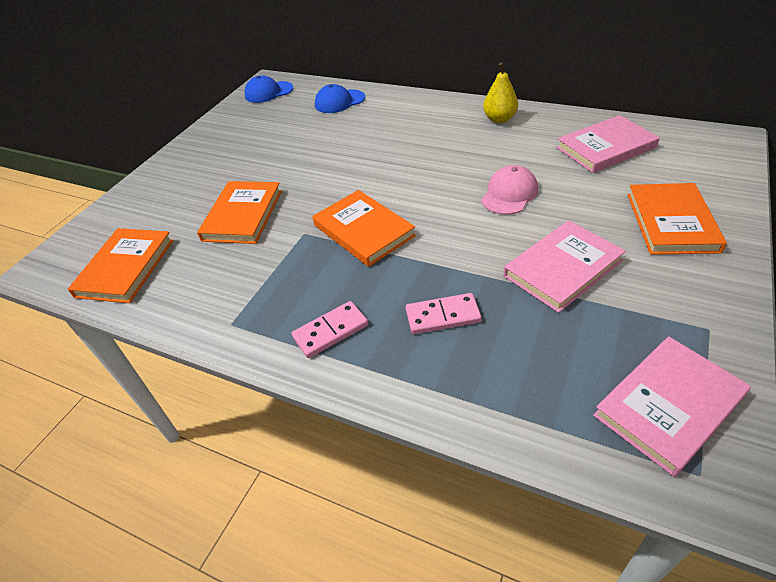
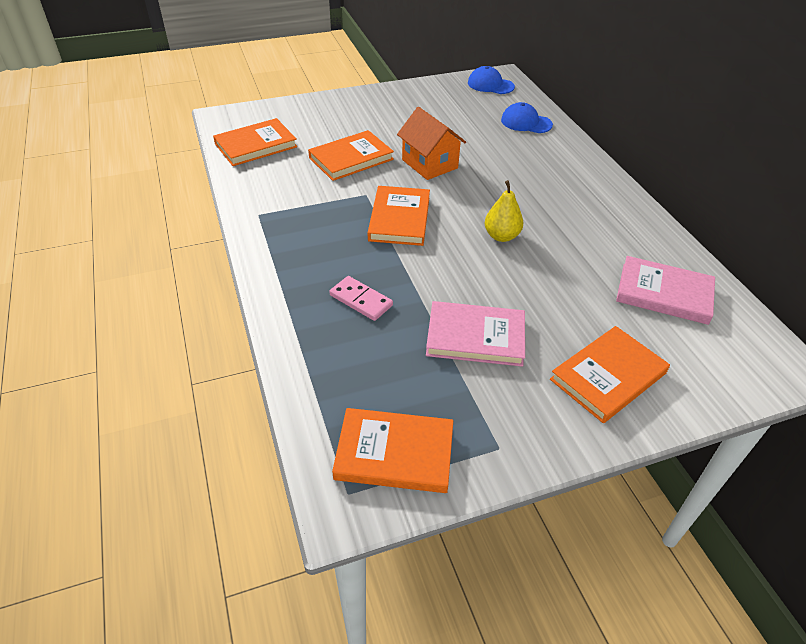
camera: 40 degrees right, 0 degrees up
(317, 175) = (429, 164): none -> orange house
(330, 331) = (295, 258): pink domino -> none
(499, 119) = (619, 214): yellow pear -> yellow pear (501, 236)
(509, 194) = (528, 267): pink cap -> none
(669, 406) = (394, 453): pink book -> orange book

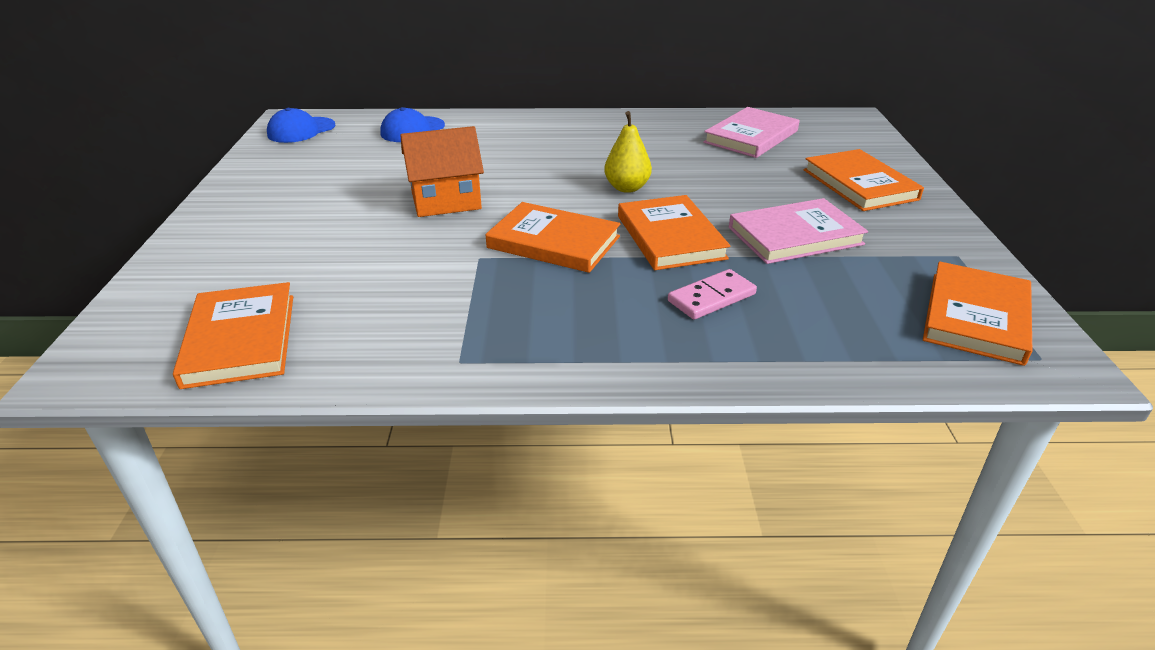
camera: 70 degrees left, 10 degrees down
(351, 158) = (376, 254): orange book -> orange book (670, 237)
(475, 337) = (795, 236): pink book -> pink book turned 45 degrees clockwise

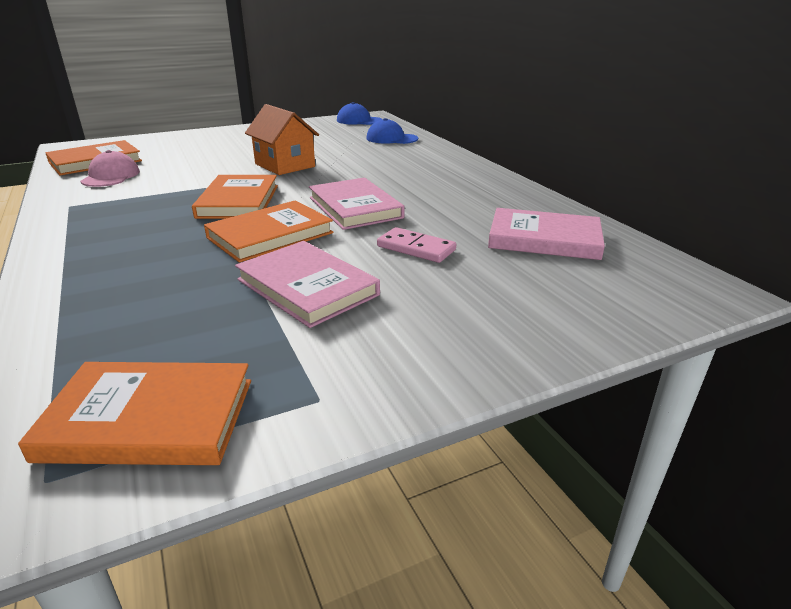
camera: 65 degrees right, 5 degrees down
(348, 325) = (111, 176): none -> pink cap
(627, 188) = (355, 207): yellow pear -> pink book
(711, 297) = (165, 264): pink domino -> pink domino (416, 248)
(860, 184) = (481, 312): orange book -> none

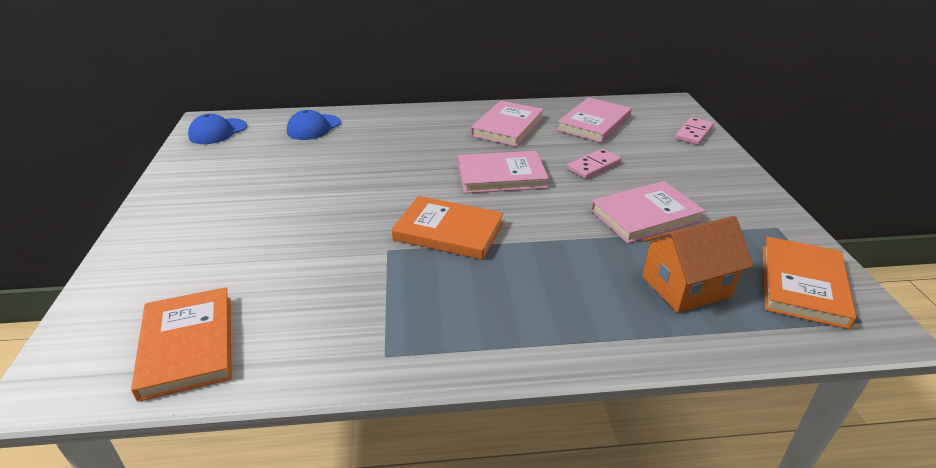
camera: 70 degrees left, 5 degrees up
(111, 176) = (282, 325): pink cap -> none
(270, 235) = (544, 221): orange book -> none
(285, 165) = (351, 195): orange house -> orange house (686, 287)
(474, 197) = (507, 127): none -> pink book
(608, 314) = (694, 133): none -> pink domino

